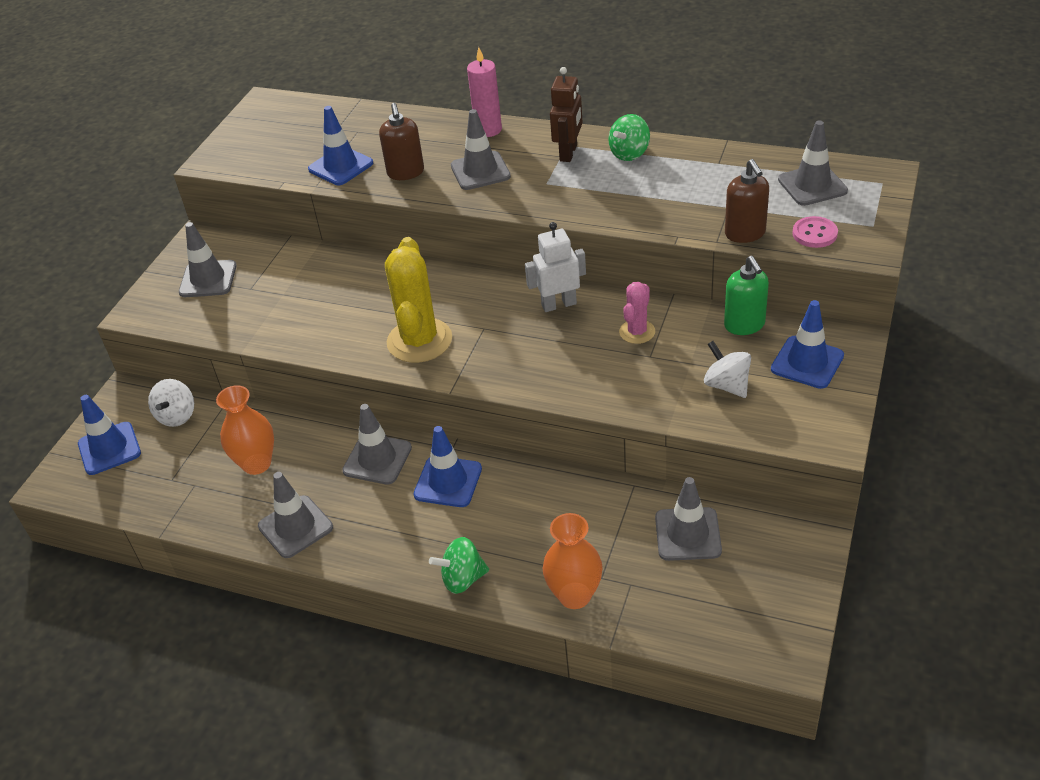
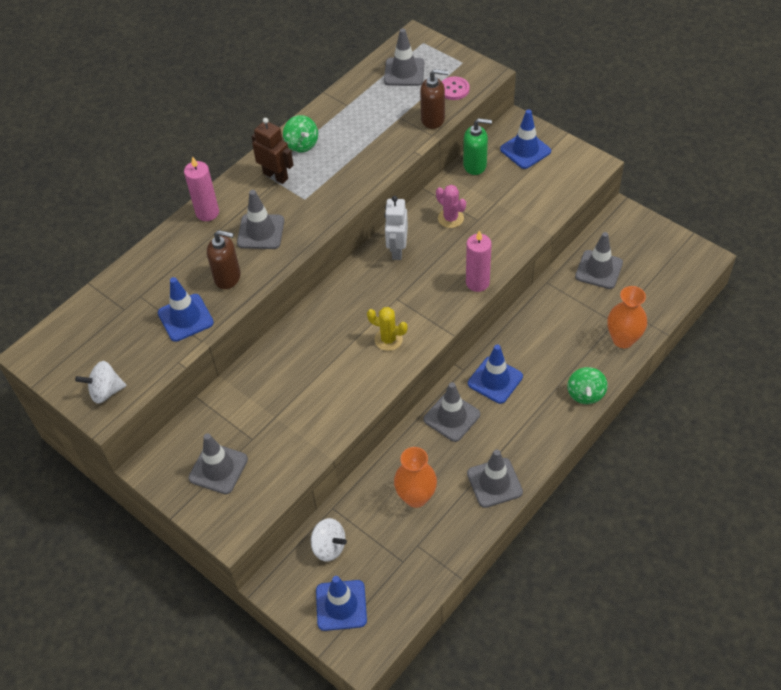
camera: 70 degrees left, 10 degrees up
(419, 341) = (388, 339): yellow cactus -> yellow cactus, size x0.54
(543, 387) = (477, 283): none -> pink candle
(726, 385) = (525, 193): white spinning top -> white spinning top (106, 391)

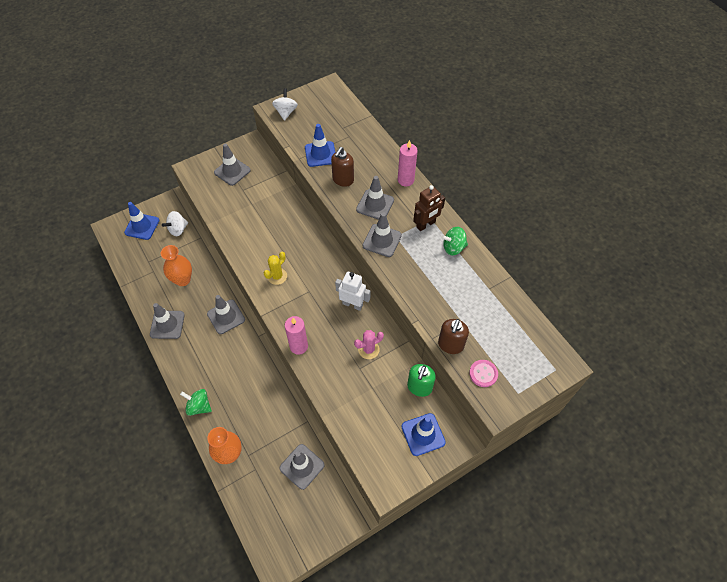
camera: 105 degrees right, 5 degrees up
(404, 72) = (518, 341): grey traffic cone -> grey traffic cone (382, 240)
(495, 380) = (240, 352): blue traffic cone -> none

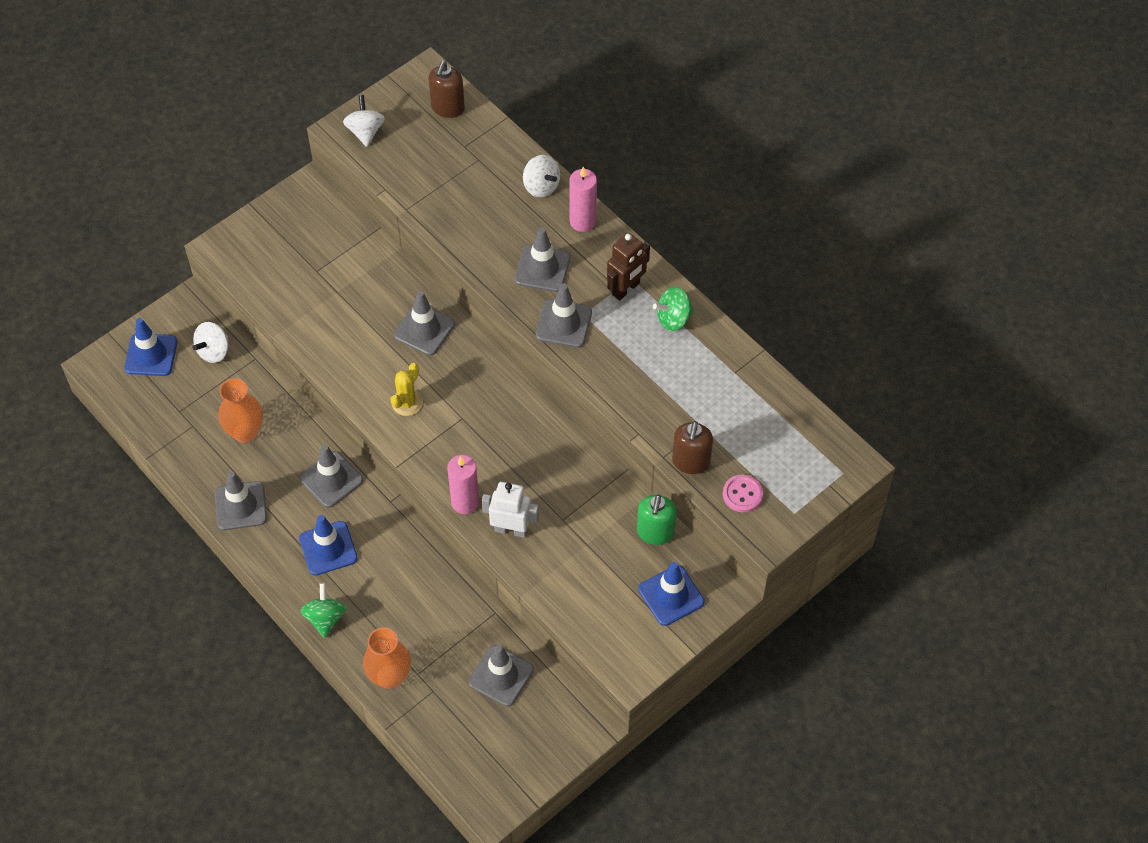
camera: 10 degrees left, 0 degrees up
(199, 406) = (325, 618): green spinning top -> green spinning top turned 75 degrees clockwise
(232, 171) = (290, 241): grey traffic cone -> grey traffic cone (424, 329)
(320, 154) = (439, 197): blue traffic cone -> blue traffic cone (328, 548)
(343, 180) = (484, 235): brown soap dispenser -> brown soap dispenser (447, 108)
(352, 304) = (533, 428): white robot -> white robot (511, 529)
(368, 349) = (571, 491): pink cactus -> none
(384, 156) = (541, 186): none -> white spinning top

